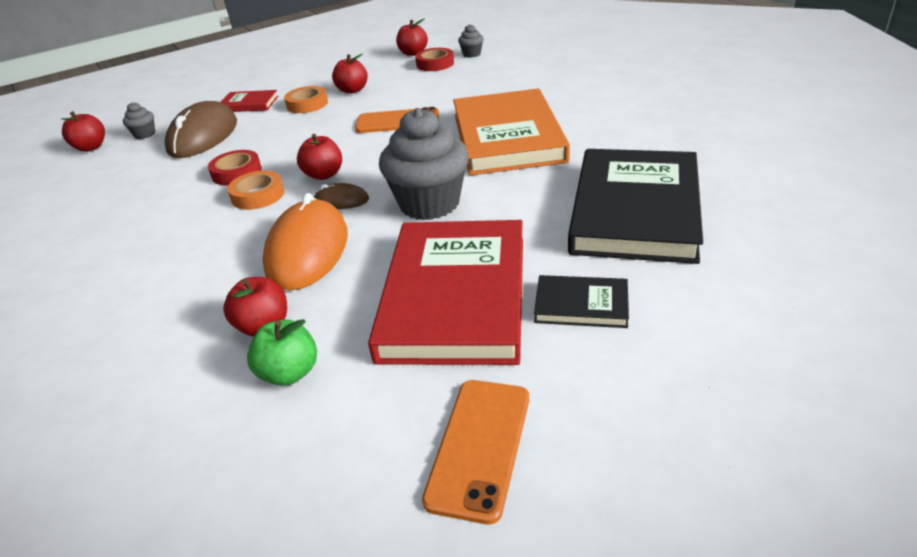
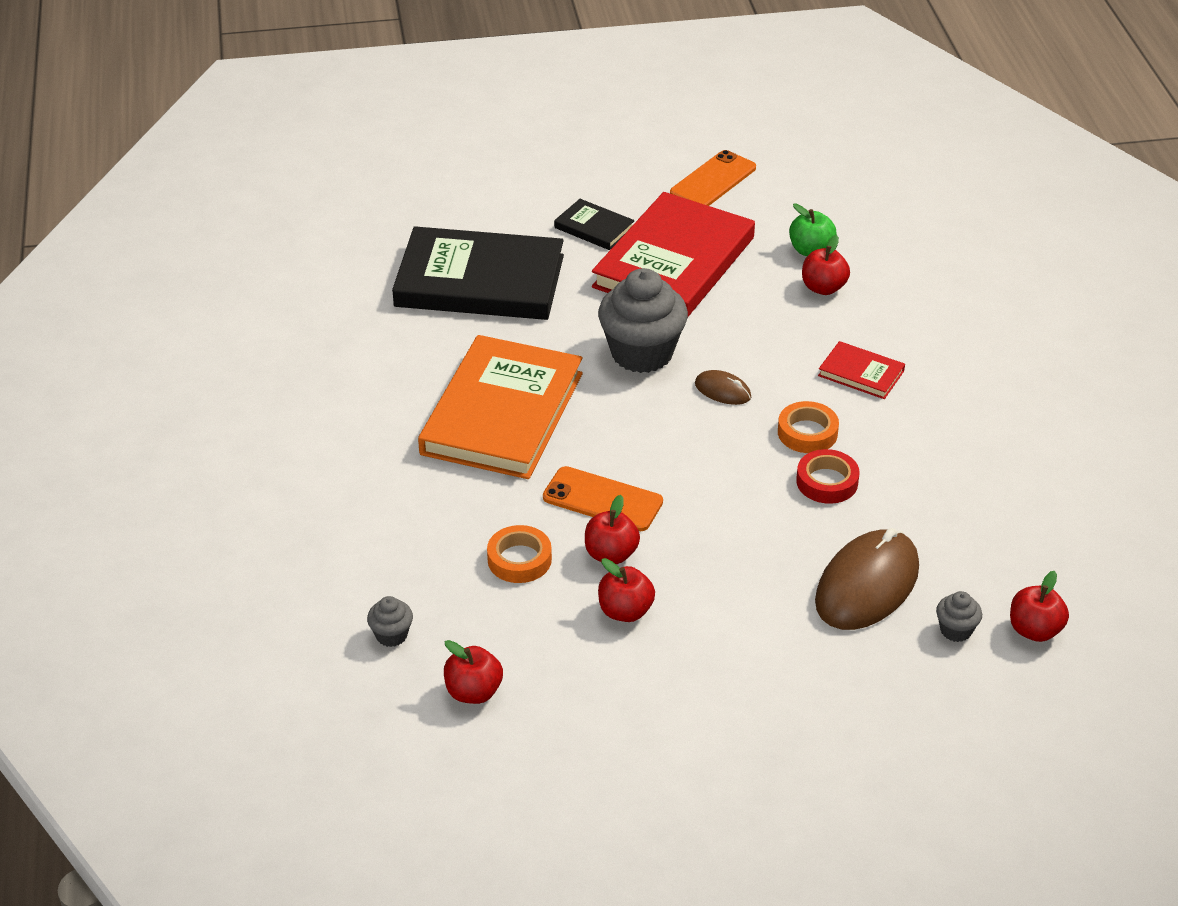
camera: 160 degrees left, 5 degrees up
(249, 104) = (791, 647): red book -> red book (861, 373)
(307, 104) = (704, 602): orange tape -> orange tape (519, 559)
(307, 250) = (773, 343): orange mouse -> none
(324, 175) = (728, 436): red apple -> red apple (611, 554)
(435, 64) = (465, 632): red tape -> none
(635, 210) = (479, 281): black book -> black book turned 60 degrees clockwise

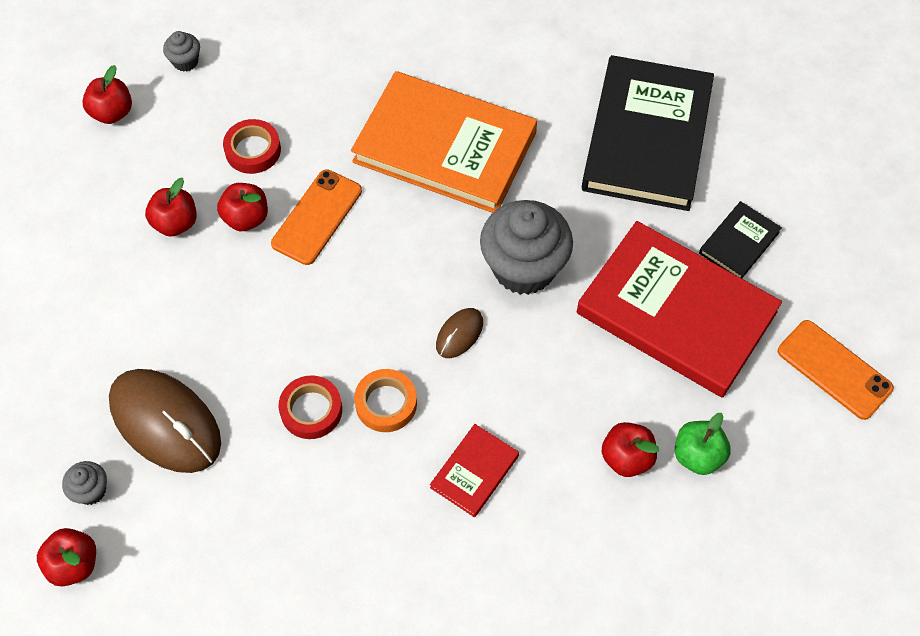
camera: 95 degrees right, 20 degrees up
(519, 559) = (253, 150): orange tape -> red tape

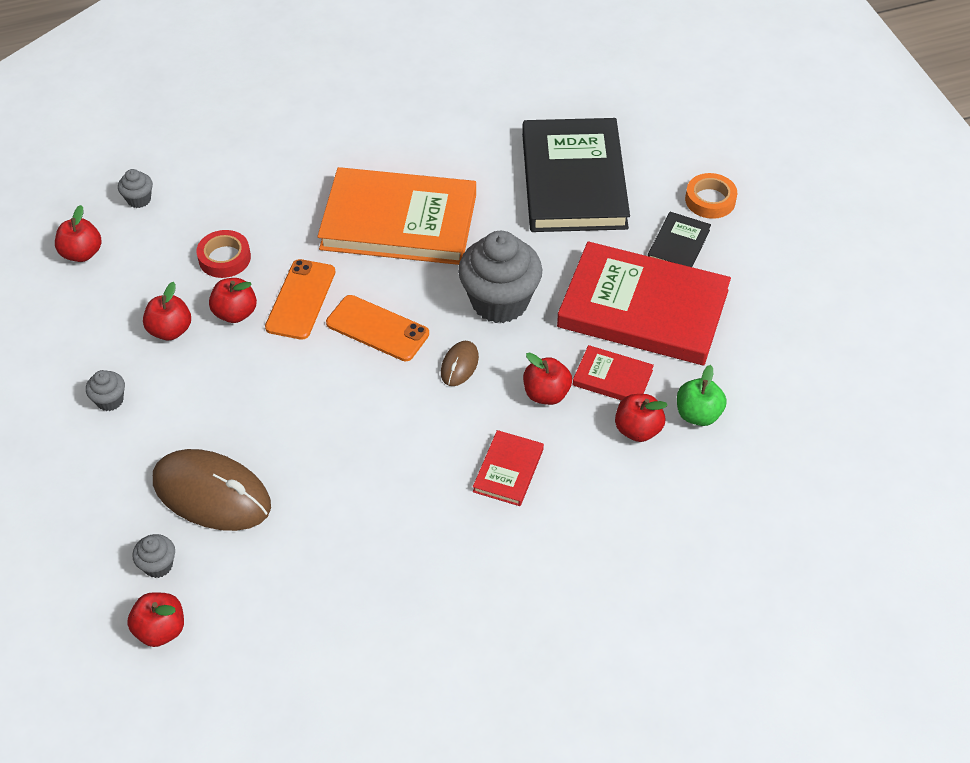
camera: 15 degrees left, 10 degrees down
(94, 290) = (110, 400): none -> grey cupcake
(311, 410) = (345, 454): red tape -> none
(386, 403) = (411, 434): orange tape -> orange tape (710, 200)
(541, 391) = (546, 394): none -> red apple
(618, 388) = (612, 378): none -> red book
(834, 370) = (790, 324): orange phone -> orange phone (377, 328)

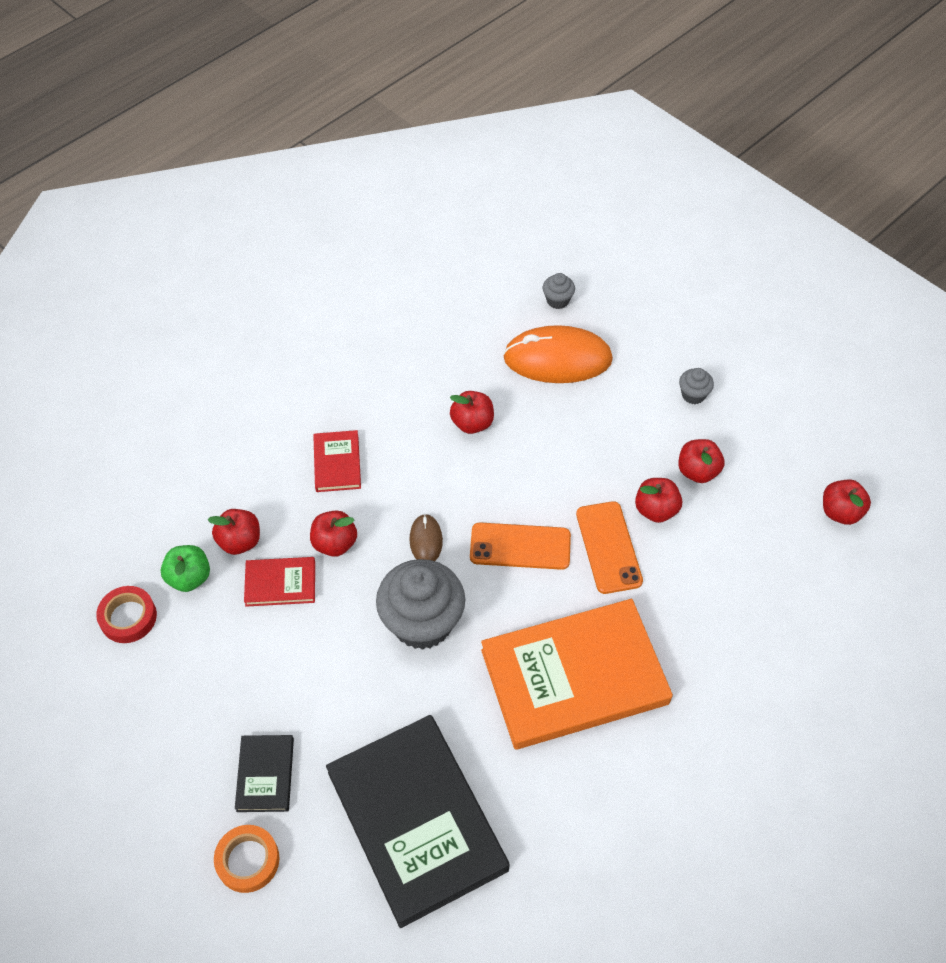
camera: 155 degrees right, 5 degrees up
(139, 199) = (845, 592): grey cupcake -> none
(161, 630) = (524, 266): red apple -> red apple (472, 423)
(212, 493) = (557, 359): brown mouse -> orange mouse
(224, 258) = (710, 561): red tape -> red tape (128, 617)
(643, 309) = (277, 673): red book -> none

